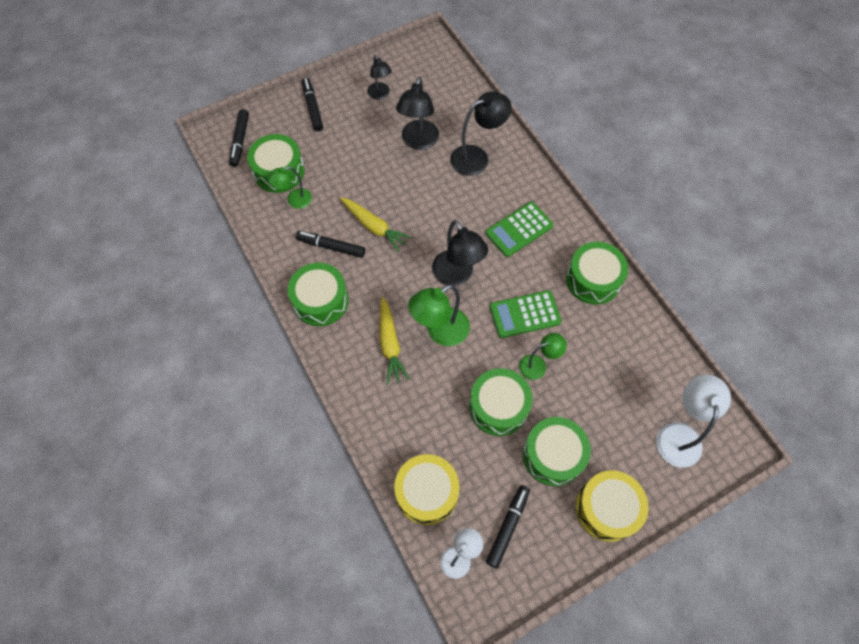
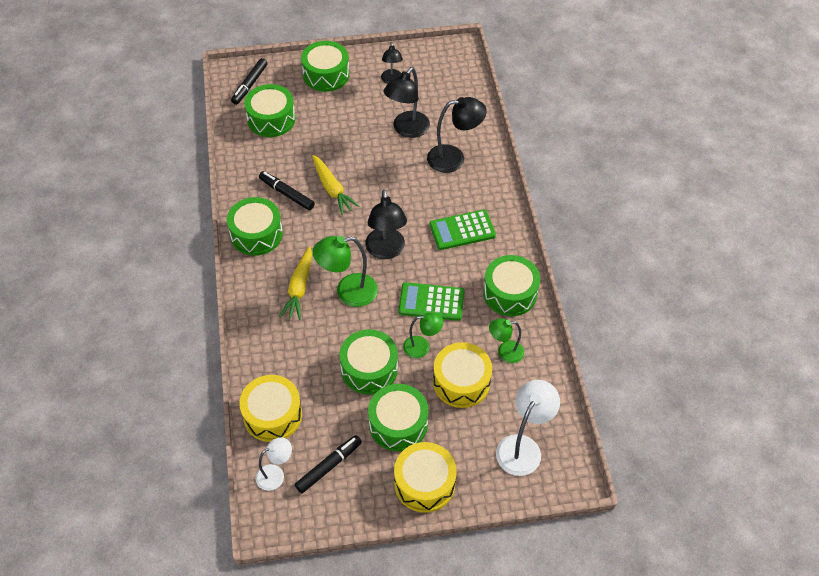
camera: 20 degrees right, 10 degrees down
(294, 200) = (273, 146): green lamp -> green lamp (505, 352)
(312, 107) = (326, 75): black marker -> green drum
(591, 388) = (461, 382): none -> yellow drum

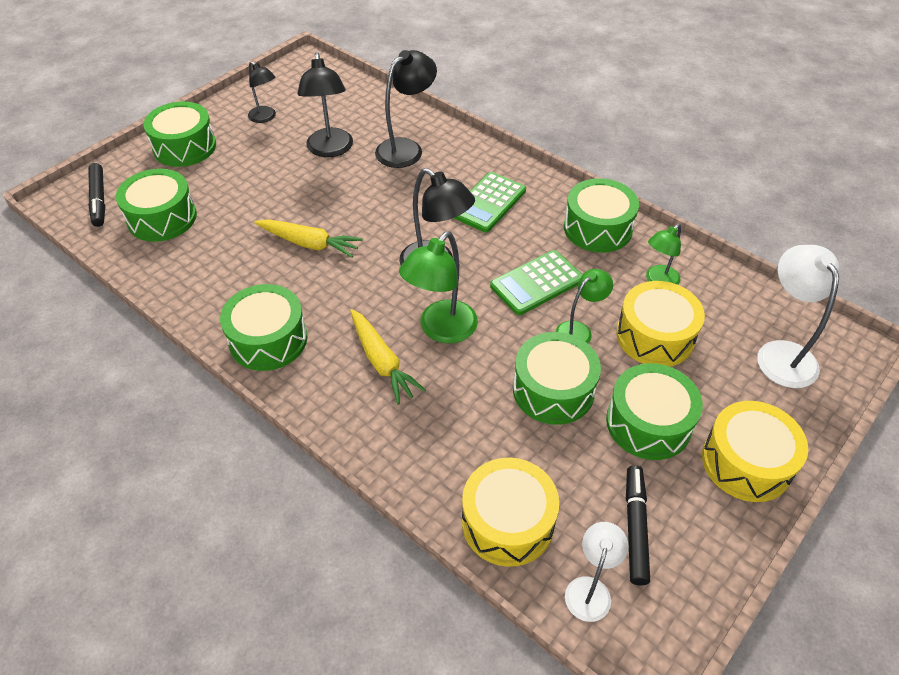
camera: 40 degrees left, 5 degrees down
(286, 194) = (261, 278): black marker -> none

